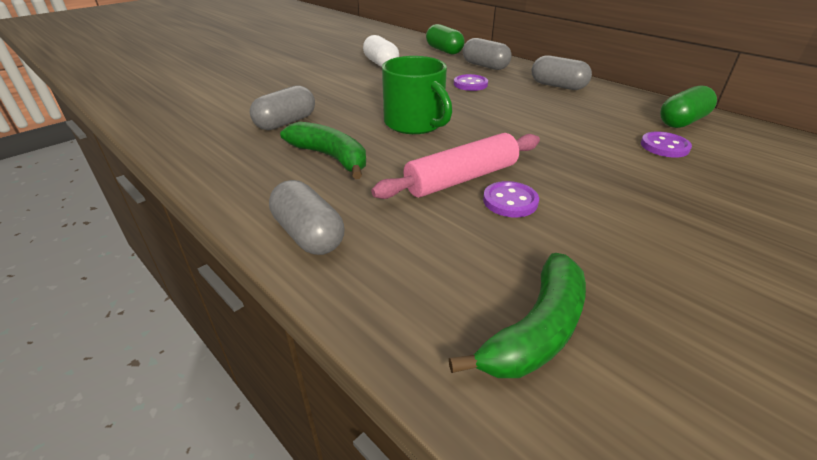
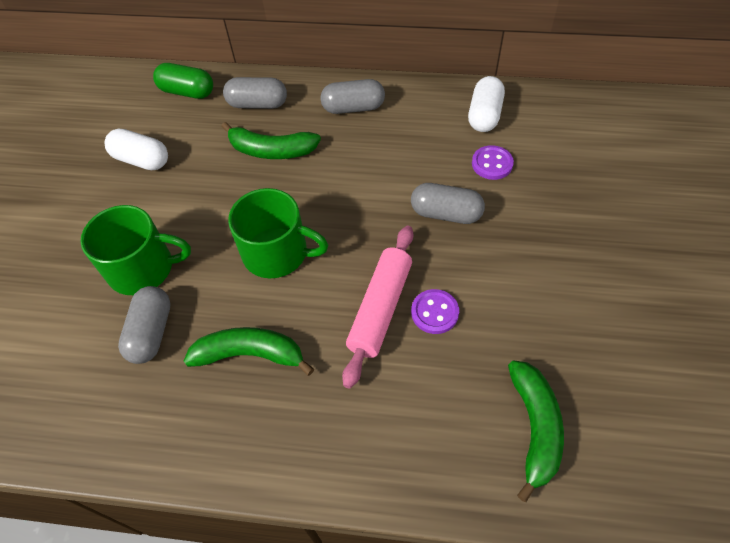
camera: 35 degrees left, 20 degrees up
(309, 235) = (328, 457): grey capsule -> grey capsule (446, 213)
(320, 98) = (143, 268): none -> green mug
(470, 84) = (271, 150): purple button -> green banana
(682, 121) = (484, 115): green capsule -> white capsule

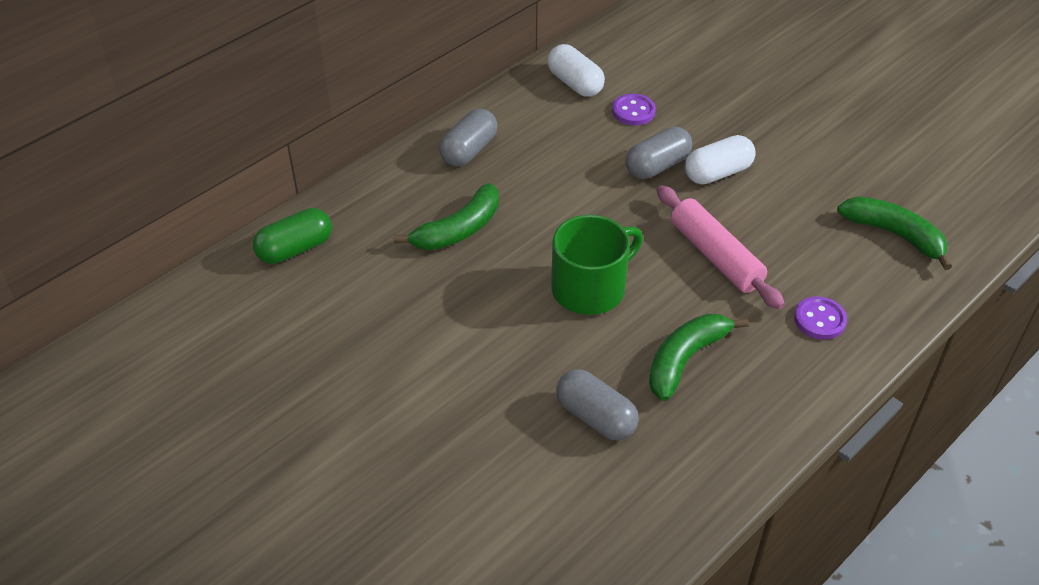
camera: 55 degrees left, 10 degrees down
(141, 160) = (356, 328): white capsule -> white capsule (718, 173)
(143, 268) = (509, 390): green mug -> none
(257, 104) = (382, 208): grey capsule -> none
(434, 312) = (749, 228): purple button -> purple button (819, 320)

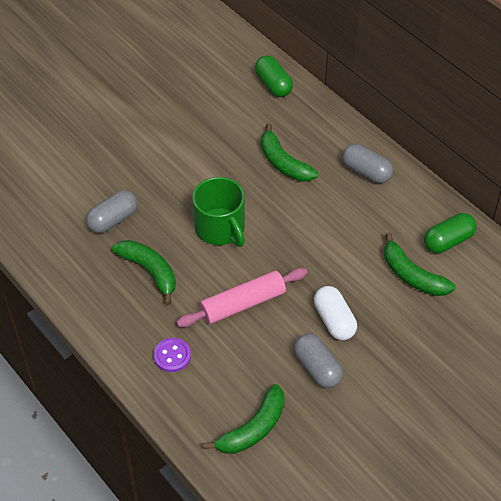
camera: 95 degrees right, 5 degrees up
(575, 83) = (448, 241): white capsule -> green capsule
(633, 111) = (412, 275): purple button -> green banana
(657, 166) = (344, 282): grey capsule -> grey capsule (317, 368)

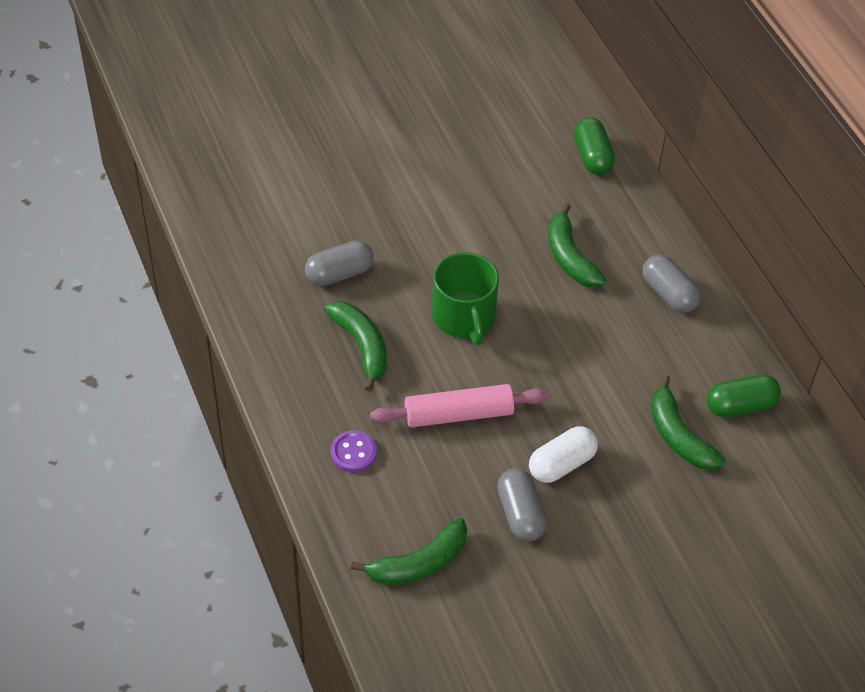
camera: 15 degrees right, 0 degrees up
(334, 321) = (561, 464): white capsule -> white capsule turned 60 degrees clockwise

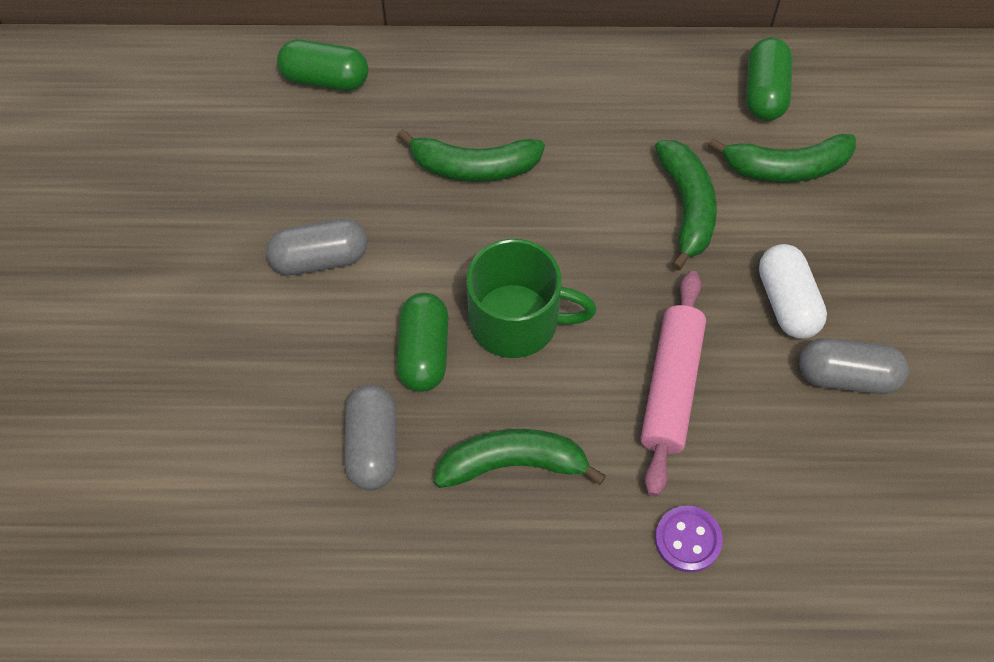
camera: 65 degrees left, 10 degrees up
(415, 277) = (423, 352): none -> green capsule
(418, 563) = (887, 523): green banana -> green banana (687, 207)
(669, 294) = (577, 91): grey capsule -> grey capsule (320, 259)

